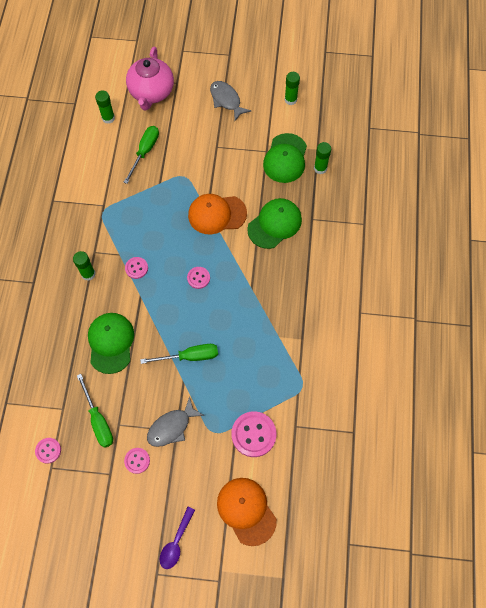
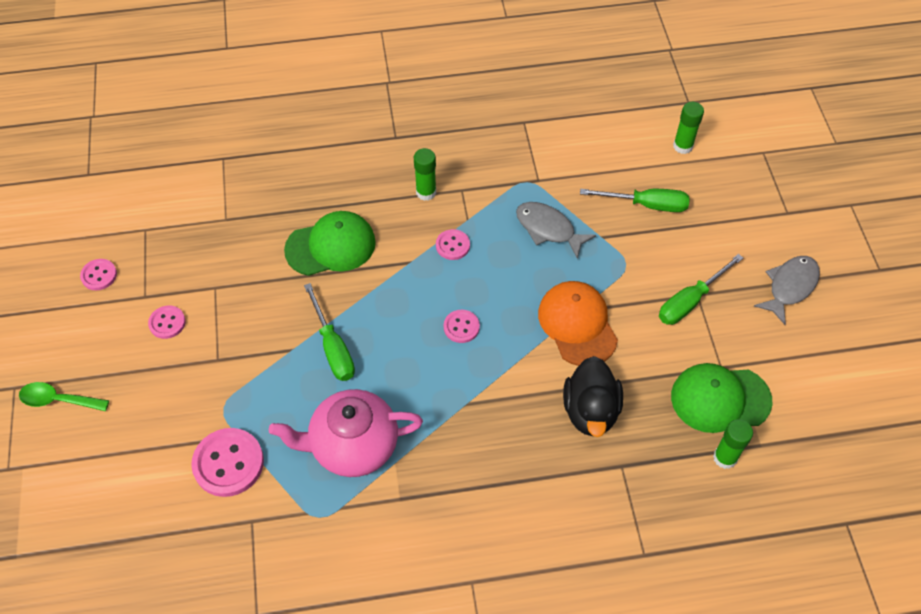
camera: 75 degrees right, 10 degrees down
(48, 450) = (167, 220): pink button -> pink button (99, 275)
(98, 420) = (217, 263): green screwdriver -> green screwdriver (690, 301)
(151, 92) = (753, 185): pink teapot -> pink teapot (353, 446)
(172, 427) = (222, 352): grey fish -> grey fish (548, 229)
(176, 542) = (58, 400): purple spoon -> green spoon
(246, 510) = (111, 481): orange cap -> none
(274, 224) = (590, 411): green cap -> black duck
(290, 100) = (839, 380): green glue stick -> none

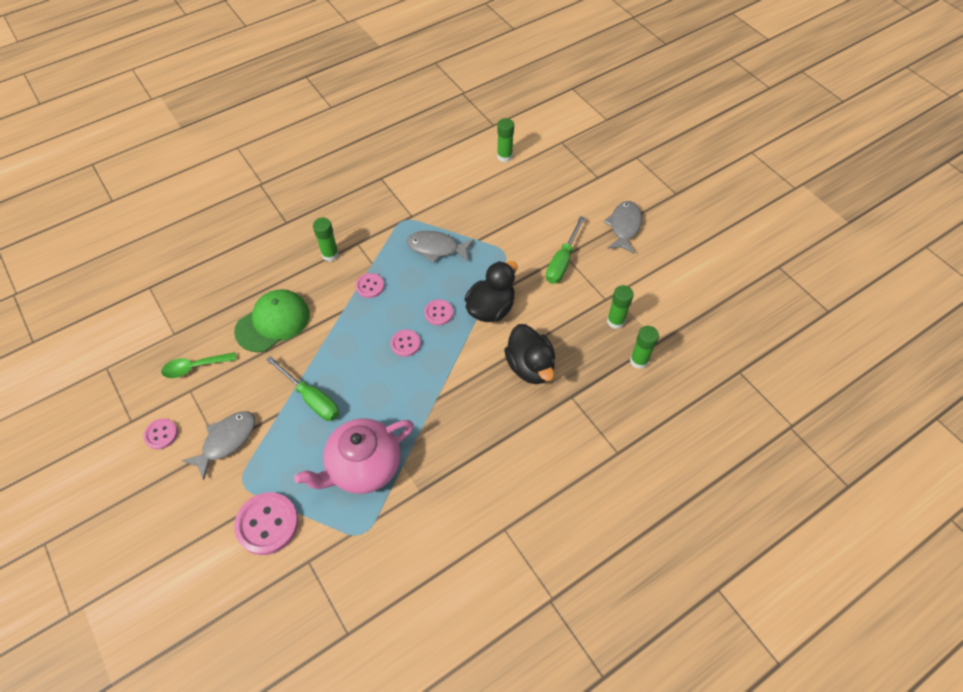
camera: 25 degrees left, 0 degrees up
(58, 400) = (91, 536): green spoon -> green spoon (194, 367)
(99, 275) = (81, 420): pink button -> pink button (438, 313)
(227, 357) = (226, 441): none -> grey fish
(577, 324) = (491, 308): orange cap -> black duck
(646, 205) = (499, 206): green screwdriver -> none
(720, 399) = (615, 321): green cap -> green glue stick

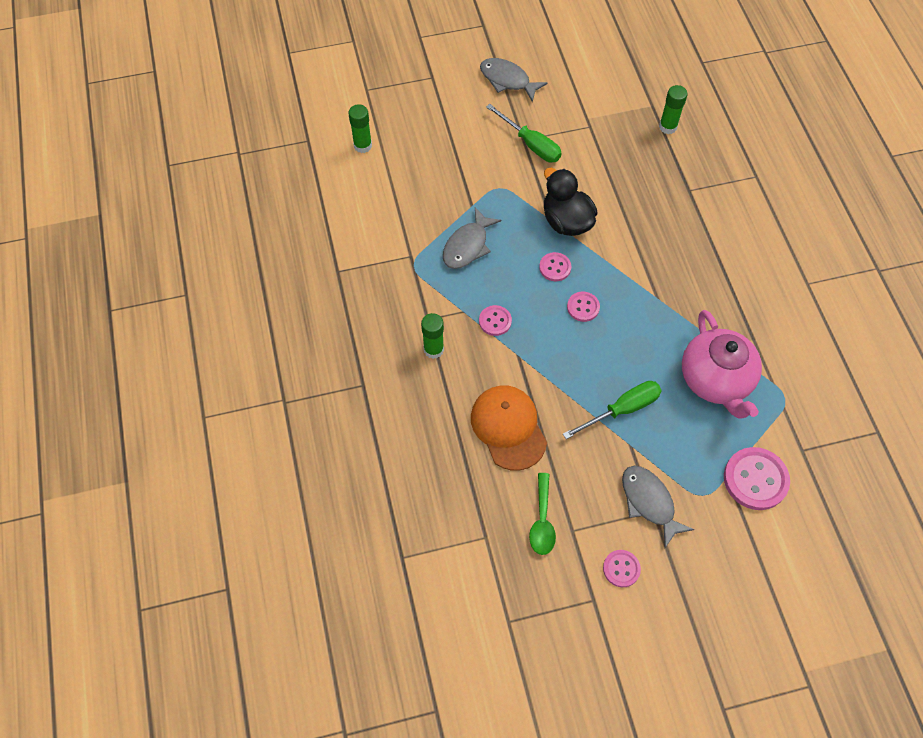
camera: 70 degrees left, 5 degrees up
(273, 322) = (508, 428): green cap -> orange cap
(530, 366) = (646, 211): black duck -> none
(615, 321) = (618, 128): green glue stick -> none

